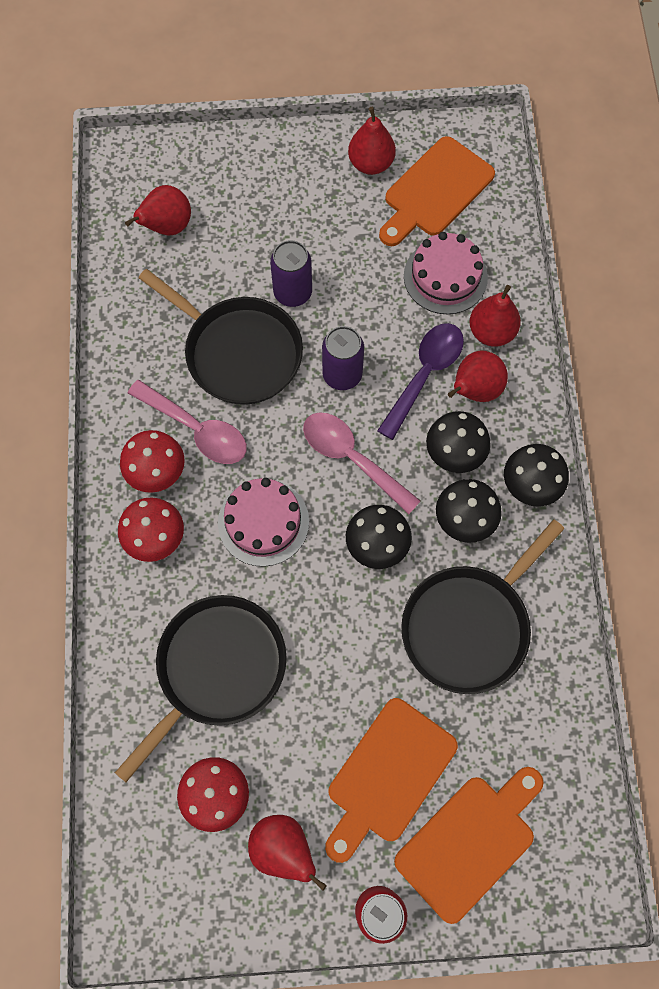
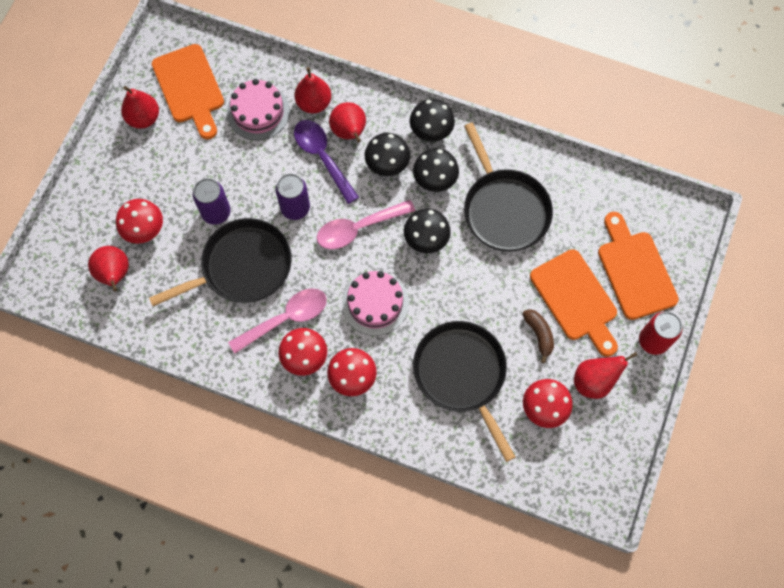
camera: 65 degrees left, 0 degrees up
(234, 231) = (145, 230): none -> red mushroom
(315, 746) = (539, 334): none -> brown banana

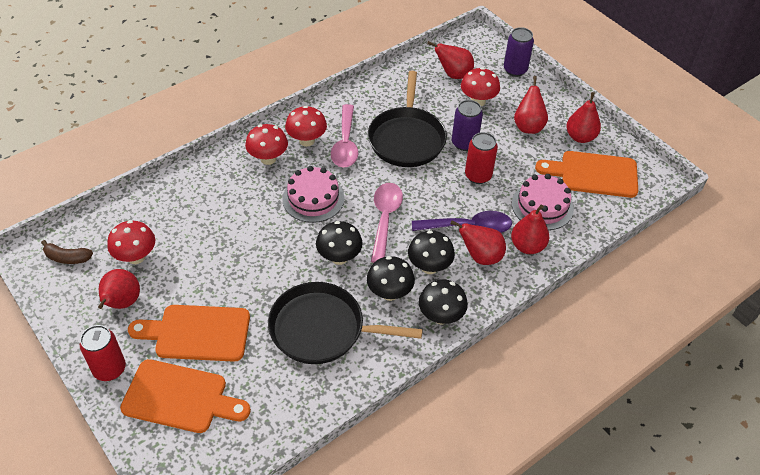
camera: 120 degrees right, 20 degrees down
(156, 168) = (528, 126): none -> red pear
(253, 180) = (478, 176): none -> red can
(295, 208) = (433, 189): purple can -> purple can (515, 70)
(461, 374) = (211, 221): black pan -> none
(539, 334) = (193, 288): brown banana -> brown banana (67, 258)

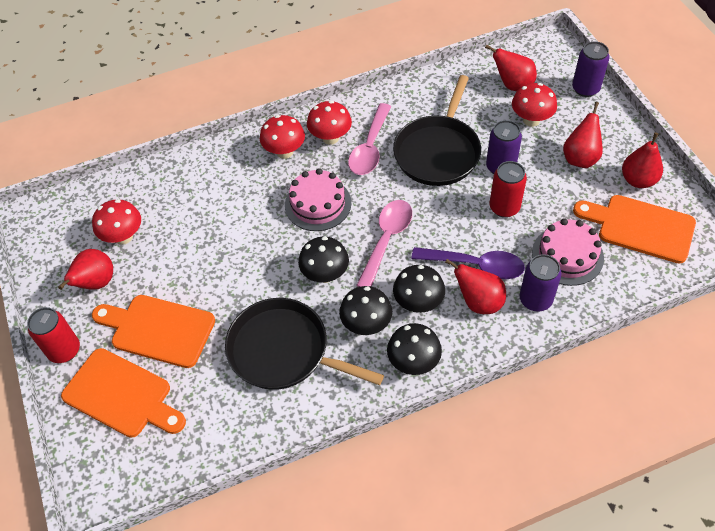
camera: 20 degrees right, 5 degrees up
(67, 258) = (59, 226): brown banana -> none
(527, 246) = (535, 300): red pear -> purple can

